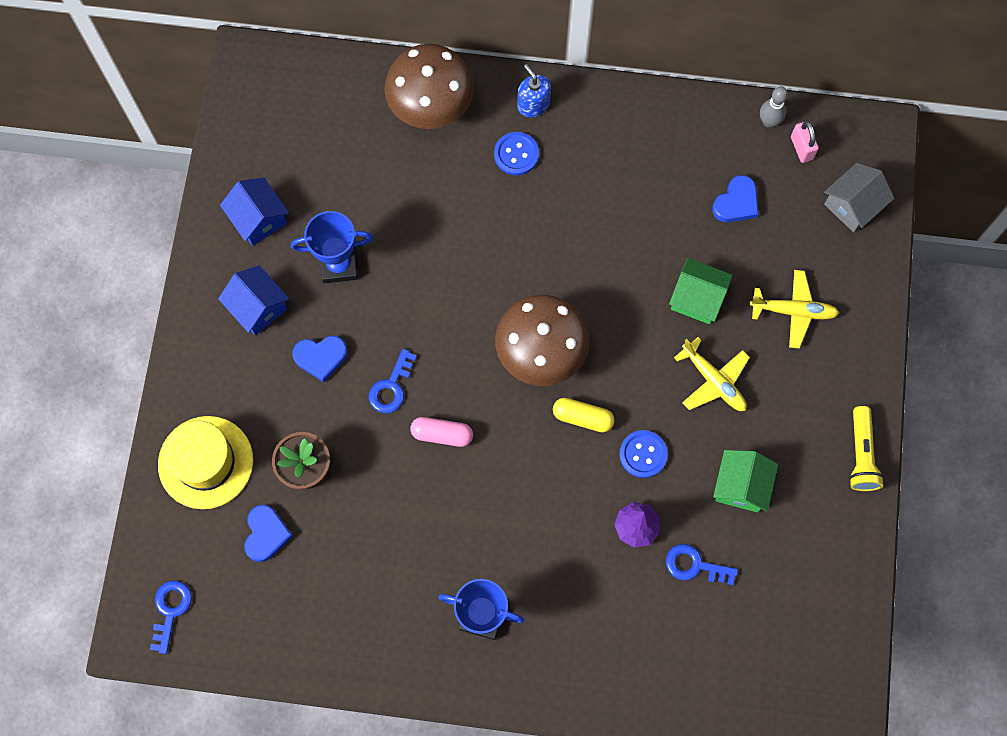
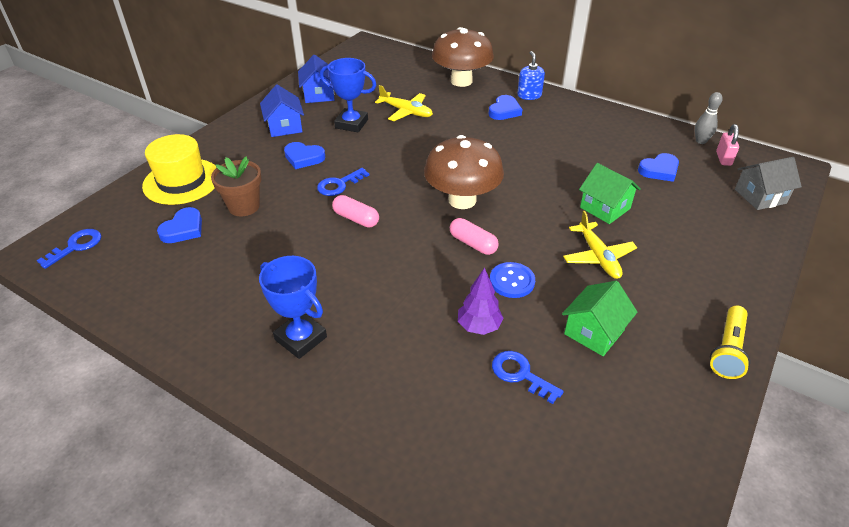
camera: 25 degrees right, 30 degrees down
(516, 154) = (504, 111): blue button -> blue heart
(582, 417) = (473, 244): yellow capsule -> pink capsule
(793, 311) = (688, 238): yellow plane -> yellow plane (406, 112)

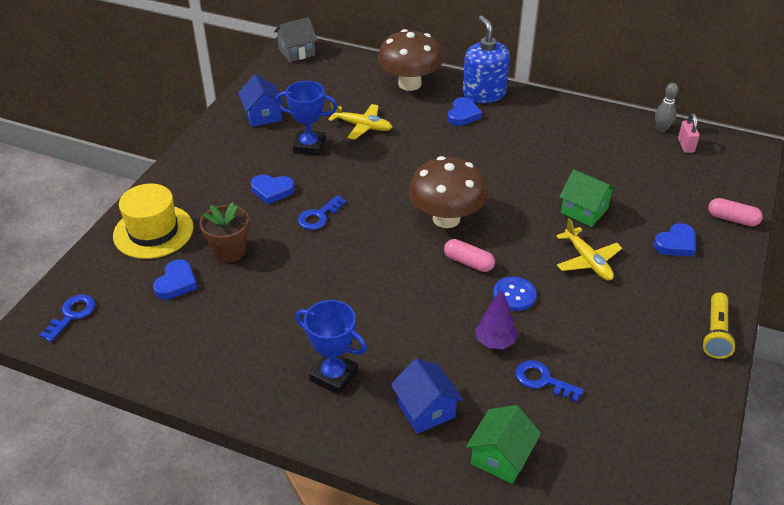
camera: 10 degrees left, 0 degrees up
(284, 127) = (239, 157): blue house -> blue house (425, 409)
(356, 219) = (347, 251): pink capsule -> pink capsule (732, 219)
(529, 95) = (483, 94): blue soap dispenser -> blue soap dispenser, size x1.74
(594, 332) = (598, 333): green house -> green house (501, 457)
(659, 170) = (628, 165): blue heart -> blue heart (676, 244)
(760, 196) = (724, 182): grey house -> grey house (297, 52)

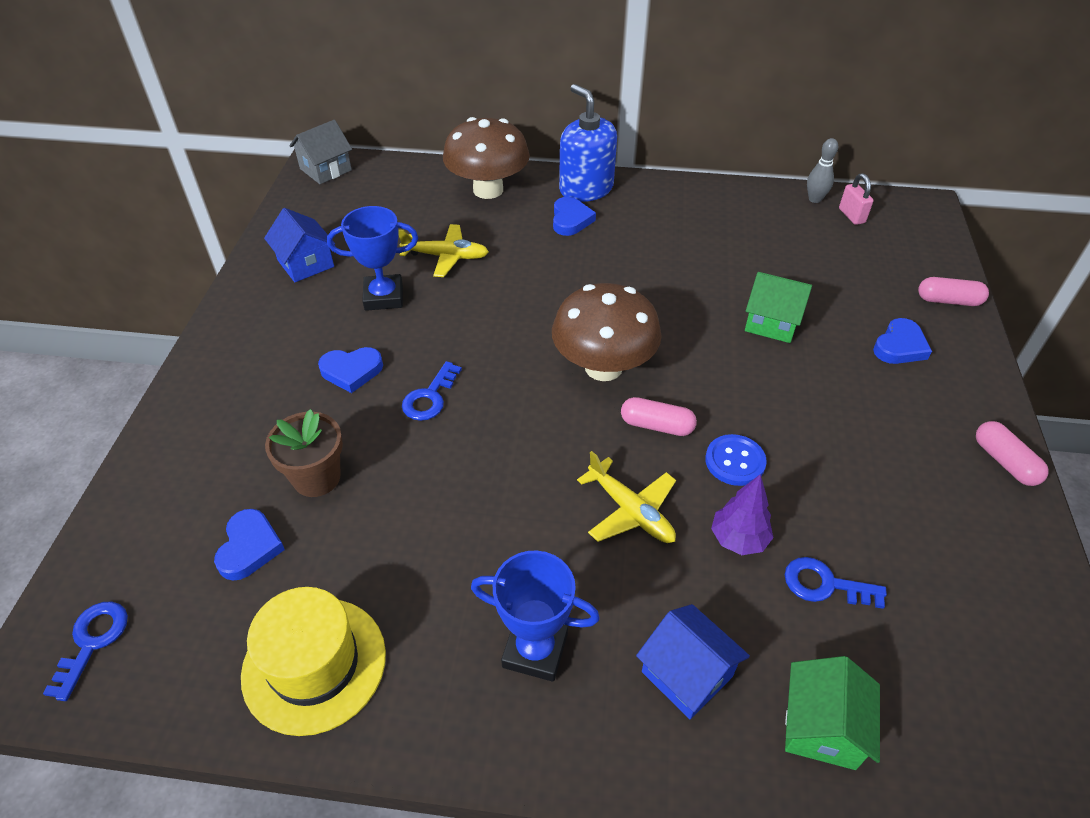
camera: 15 degrees left, 5 degrees up
(153, 231) = (192, 469): yellow hat -> yellow hat (314, 664)
(587, 261) = (806, 392): yellow plane -> yellow plane (630, 511)
(715, 333) = (1004, 462): yellow flashlight -> pink capsule

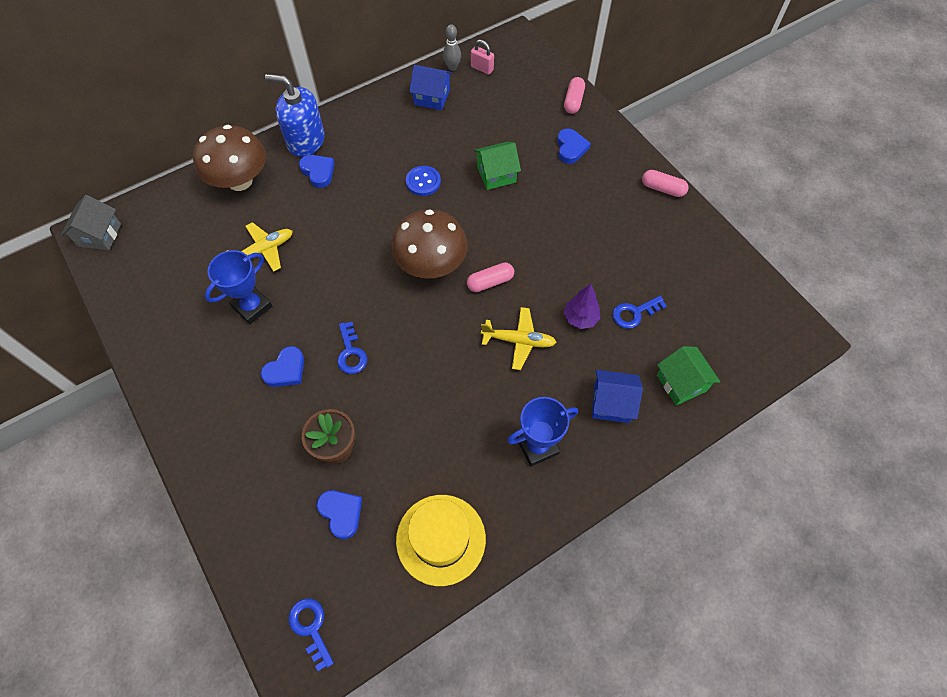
camera: 40 degrees left, 15 degrees up
(306, 263) = (170, 318): blue house -> blue house (432, 97)
(735, 461) = (545, 276): blue button -> blue button (423, 182)
(948, 301) = (573, 101): pink capsule -> pink capsule turned 45 degrees counterclockwise

